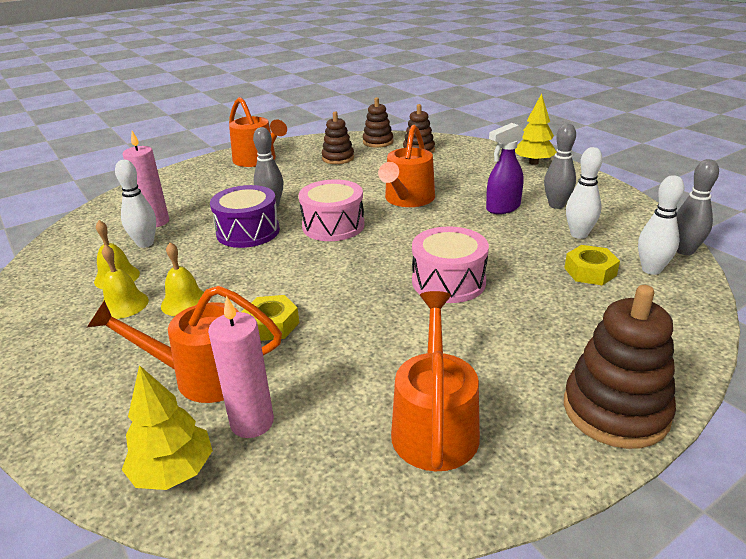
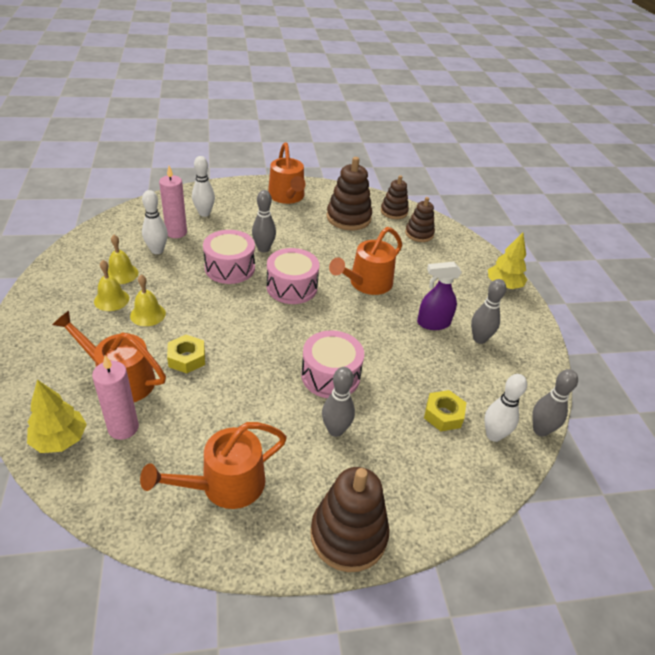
camera: 20 degrees right, 10 degrees up
(248, 232) = (230, 268): purple drum -> pink drum
(338, 158) = (348, 218): brown stacking toy -> brown stacking toy, size x1.60
(434, 425) = (225, 485): orange watering can -> orange watering can turned 150 degrees counterclockwise
(502, 324) = (335, 430): none -> grey bowling pin
(579, 234) = (469, 376): white bowling pin -> white bowling pin (204, 213)

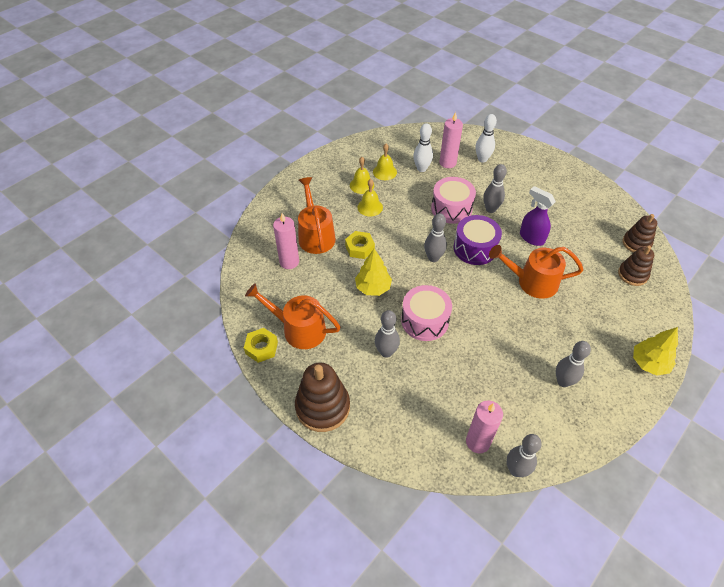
camera: 55 degrees right, 10 degrees up
(60, 440) = (259, 246): yellow tree -> yellow tree (373, 288)
(268, 318) = (433, 258): none -> grey bowling pin
(287, 197) = (560, 180): orange watering can -> none
(292, 287) = (475, 248): pink drum -> purple drum
(348, 218) = (588, 225): brown stacking toy -> none
(433, 323) = (542, 344): purple spray bottle -> purple spray bottle (531, 238)
(443, 415) = (462, 401): yellow nut -> yellow nut (261, 348)
(493, 435) = (477, 442): white bowling pin -> pink candle

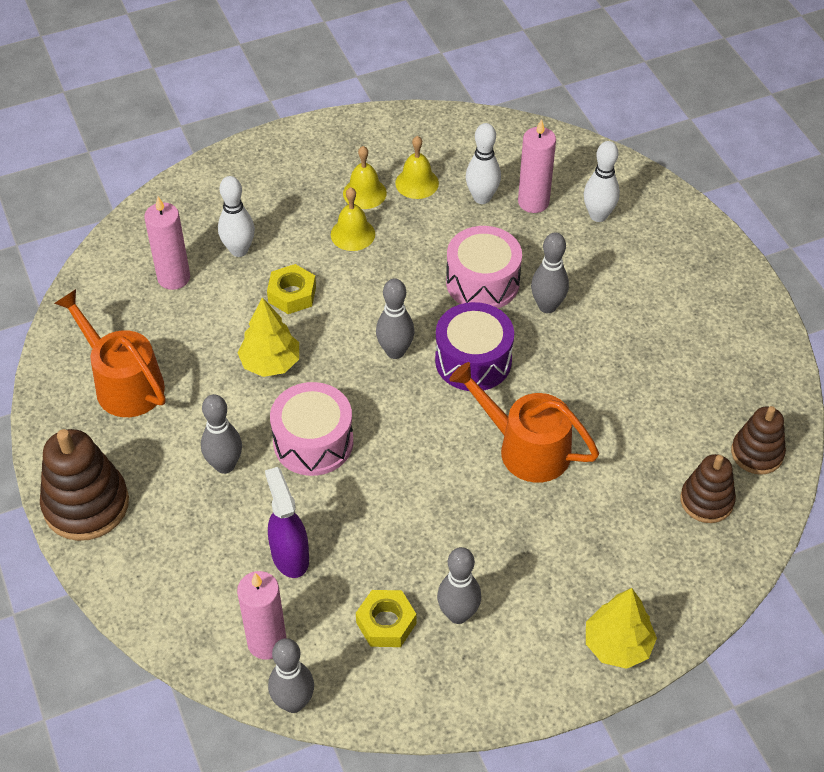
camera: 25 degrees right, 0 degrees up
(261, 348) = (56, 390): yellow nut -> yellow nut (386, 623)
(315, 235) = (239, 250): orange watering can -> white bowling pin
(531, 238) = (580, 377): purple spray bottle -> purple spray bottle (290, 556)

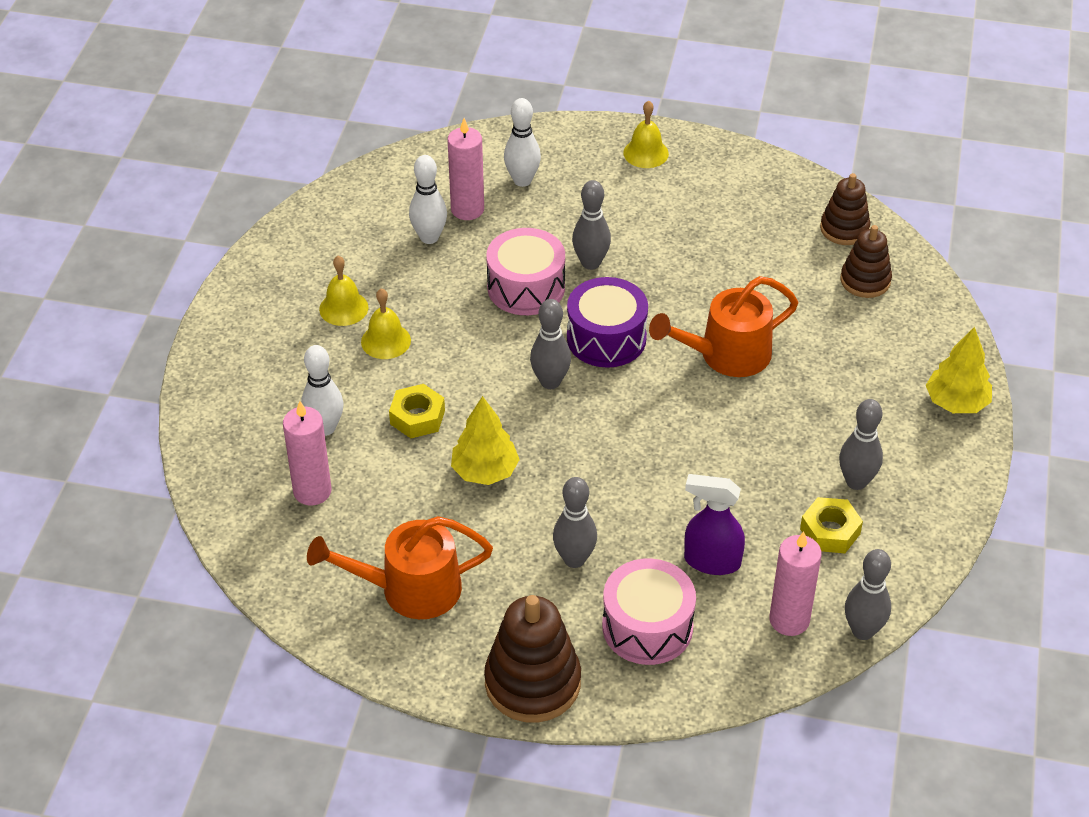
camera: 55 degrees left, 5 degrees down
(313, 442) = (602, 486): pink drum -> pink drum (647, 627)
(417, 183) = (368, 268): yellow bell -> yellow bell (646, 153)

